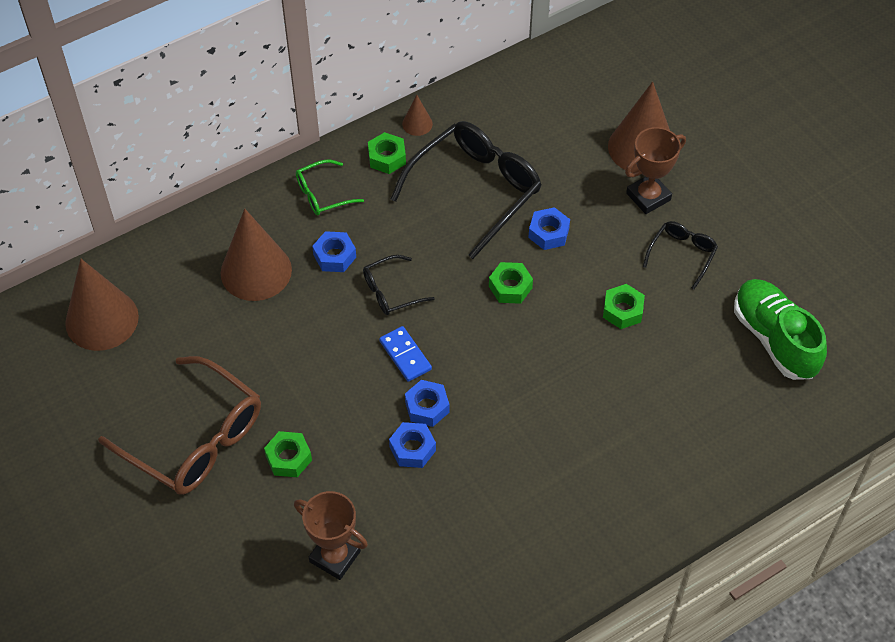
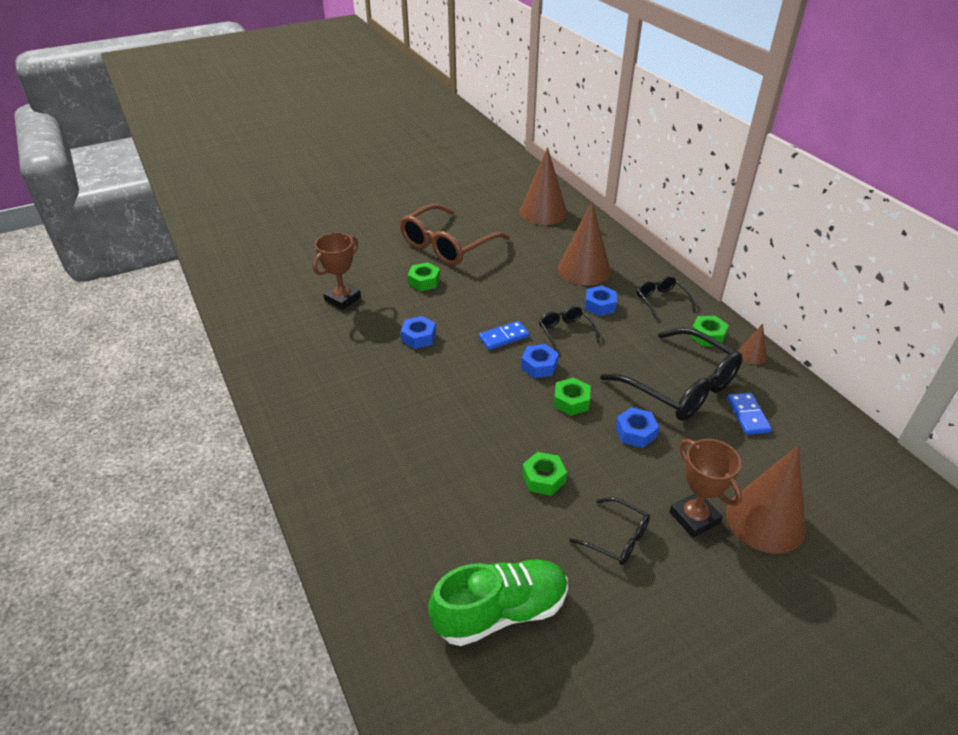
camera: 95 degrees right, 15 degrees down
(322, 194) = (661, 301): green glasses -> black glasses
(427, 407) = (454, 346): blue nut -> blue nut (539, 366)
(512, 141) = (747, 415): none -> blue domino

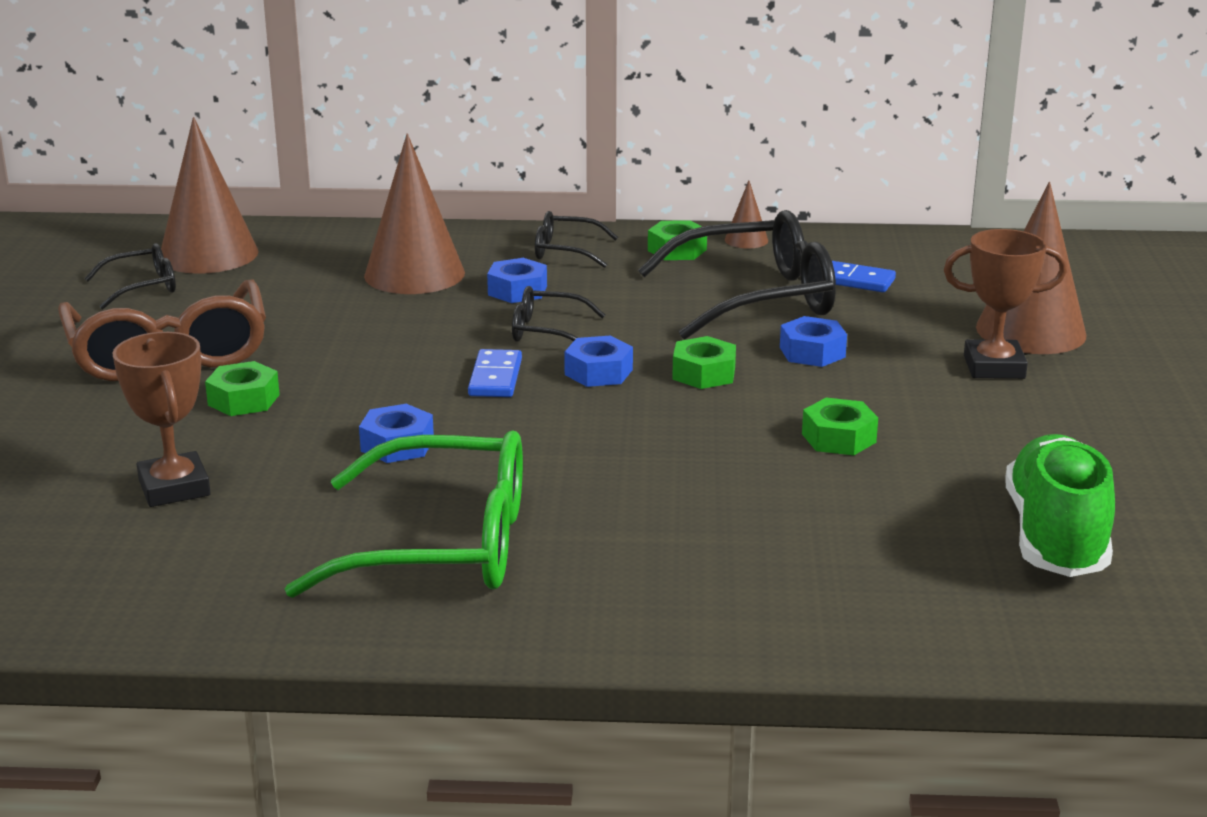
camera: 60 degrees left, 15 degrees down
(344, 386) = (443, 545): none -> green glasses
(617, 538) = (989, 423): black glasses -> black glasses (142, 287)

